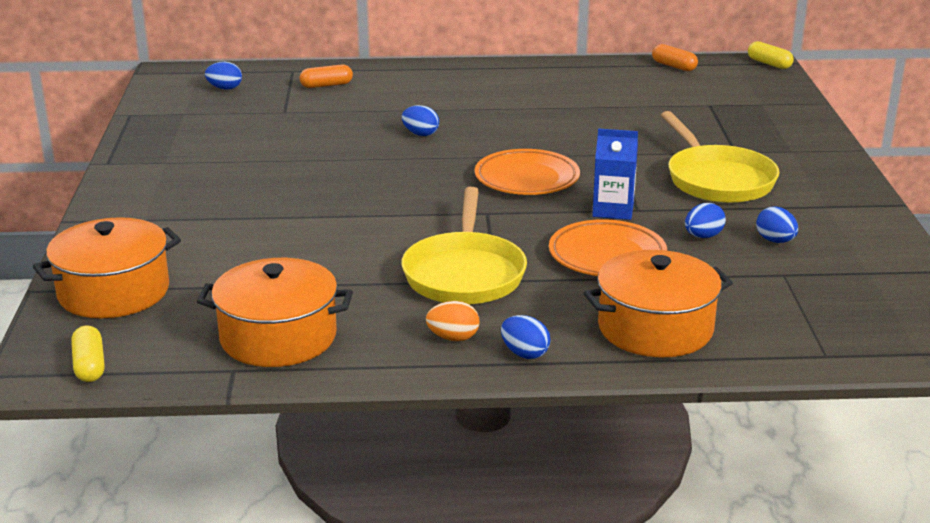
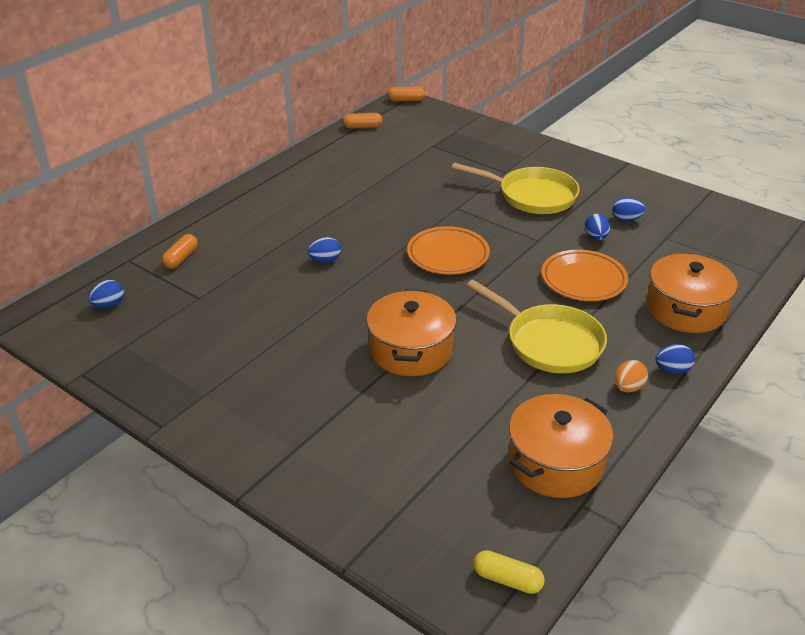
camera: 50 degrees left, 10 degrees up
(114, 292) = (401, 518): orange pot -> orange pot (411, 350)
(613, 210) = (528, 248): blue carton -> none
(769, 64) = (406, 100): yellow capsule -> orange capsule

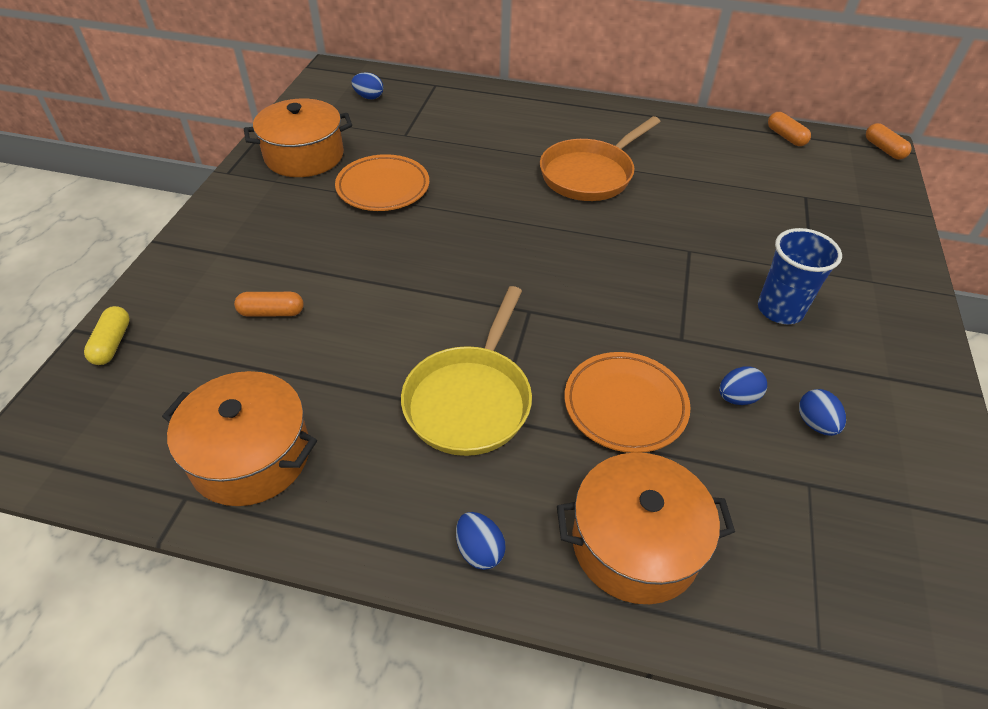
camera: 65 degrees right, 10 degrees up
(181, 258) = (456, 108): orange capsule -> orange capsule (271, 312)
(325, 260) = (511, 186): blue egg -> none
(339, 220) = (590, 174): none -> orange pan
(411, 350) = (397, 286): orange pot -> orange pot (304, 156)
(448, 255) = (586, 269): orange plate -> orange plate (383, 188)
(507, 579) = (63, 454): yellow capsule -> yellow capsule (112, 343)
(532, 196) = (780, 310): yellow pan -> blue cup
(628, 387) = (417, 503): orange egg -> none

